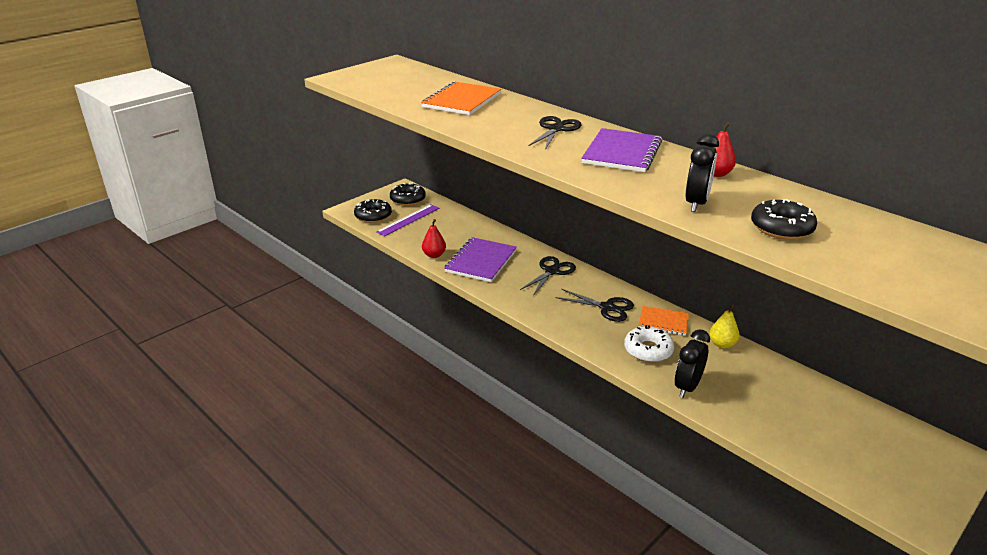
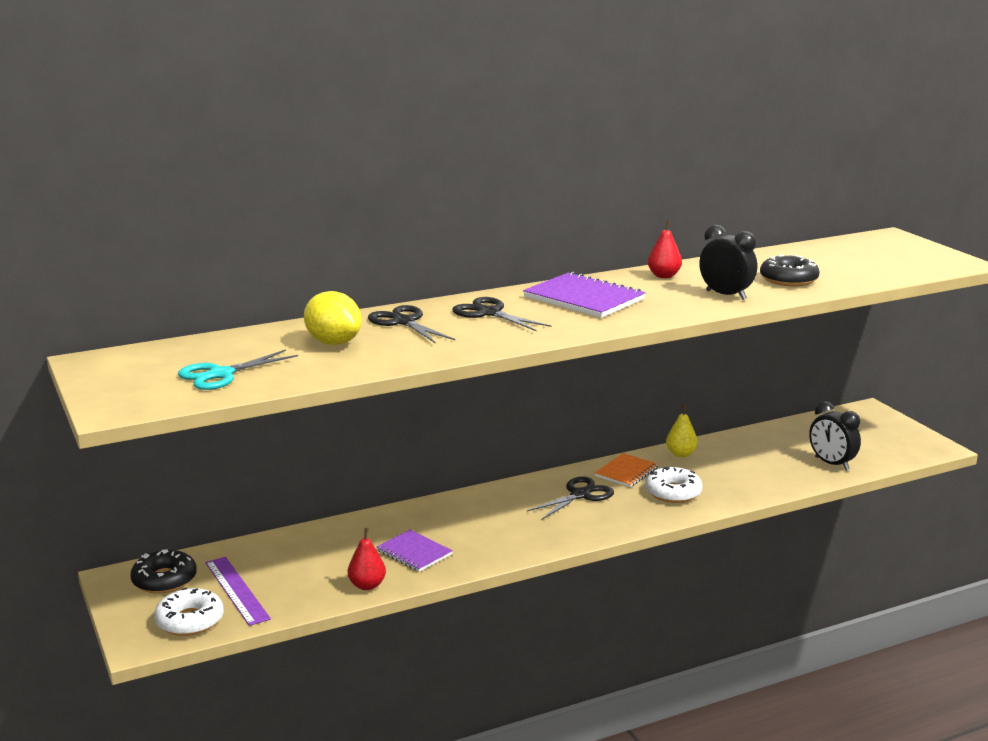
camera: 70 degrees left, 10 degrees down
(373, 216) = (190, 621): black donut -> white donut
(393, 87) = (221, 374): none -> turquoise scissors
(462, 100) = (333, 343): orange notebook -> yellow lemon
(481, 261) = (414, 552): purple notebook -> purple notebook, size x0.62
(552, 271) = (477, 509): black scissors -> black scissors (403, 322)
(687, 387) = (743, 489): black clock -> black clock (831, 464)

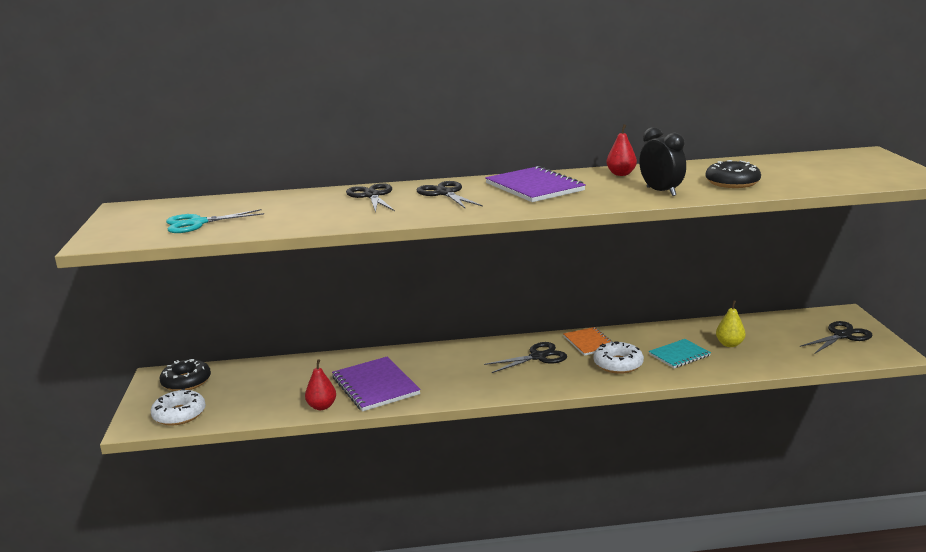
camera: 20 degrees right, 0 degrees up
(236, 590) = (228, 396): purple ruler -> none
(333, 343) = (303, 207): yellow lemon -> none
(414, 552) = (375, 386): purple notebook -> purple notebook, size x1.61
(626, 472) = (589, 343): orange notebook -> orange notebook turned 75 degrees counterclockwise
(681, 454) = (646, 333): yellow pear -> yellow pear (729, 344)
(730, 474) = (679, 355): none -> turquoise notebook
(831, 464) = (779, 356): black clock -> none
(879, 434) = (842, 336): none -> black scissors

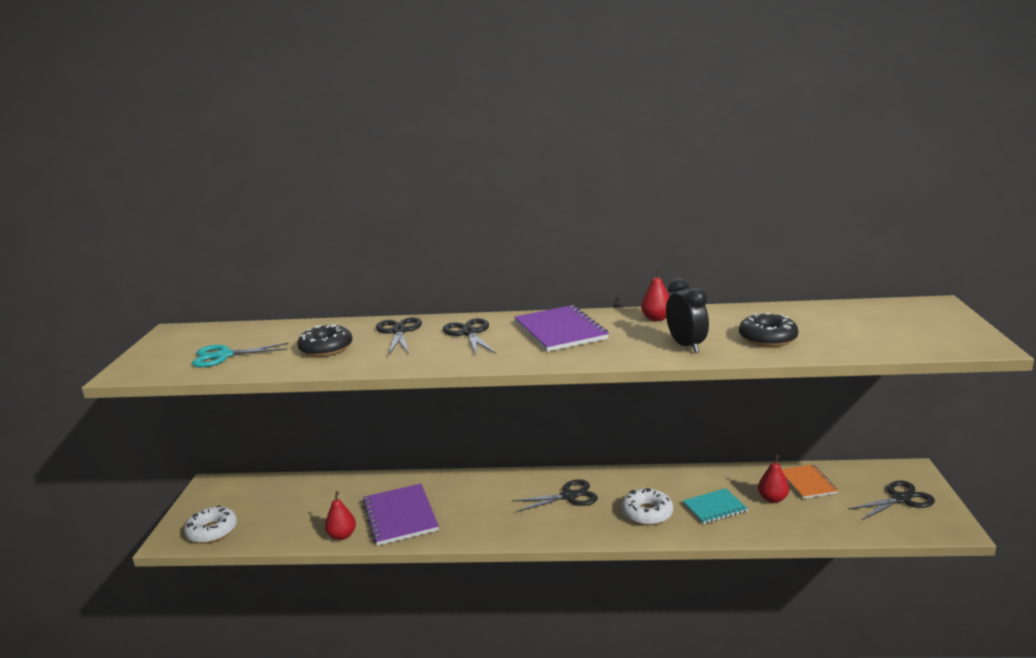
camera: 10 degrees right, 0 degrees up
(186, 382) = (232, 494): black donut -> black donut (326, 348)
(589, 343) = (626, 483): orange notebook -> orange notebook (807, 483)
(729, 344) = (772, 499): yellow pear -> red pear

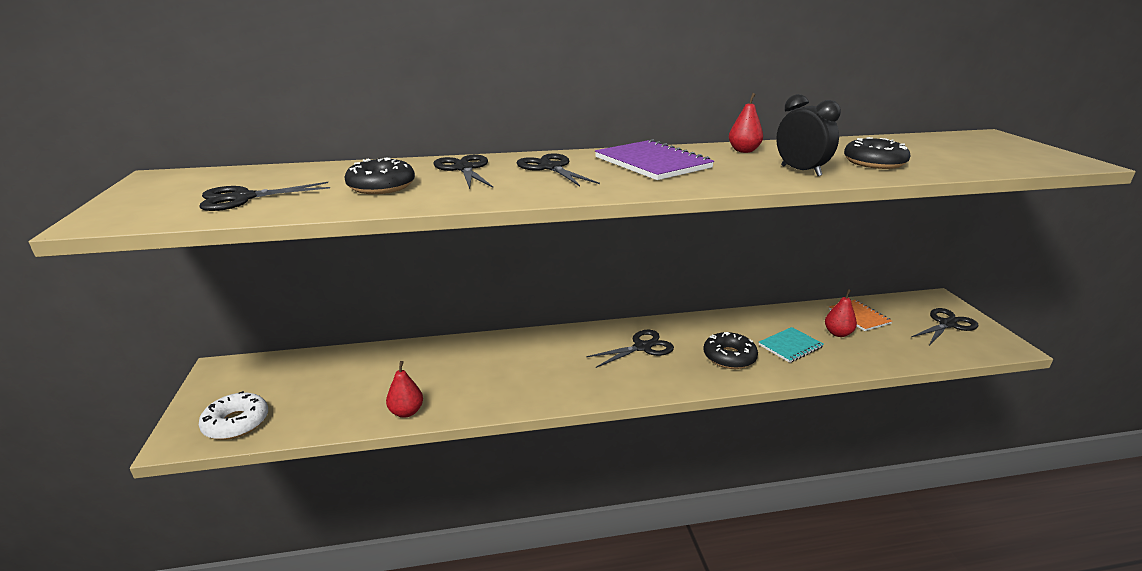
camera: 15 degrees left, 5 degrees up
(224, 356) = (243, 198): turquoise scissors -> black scissors
(400, 516) = (467, 384): purple notebook -> none
(647, 513) = (729, 357): white donut -> black donut

